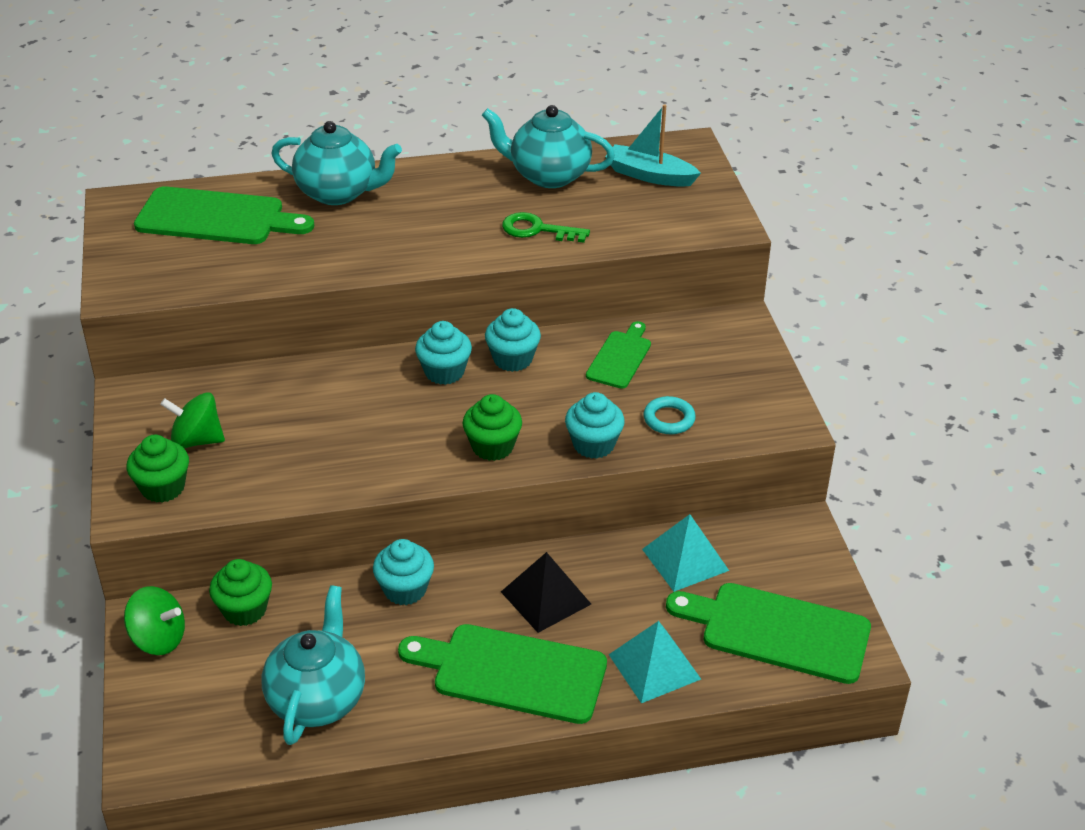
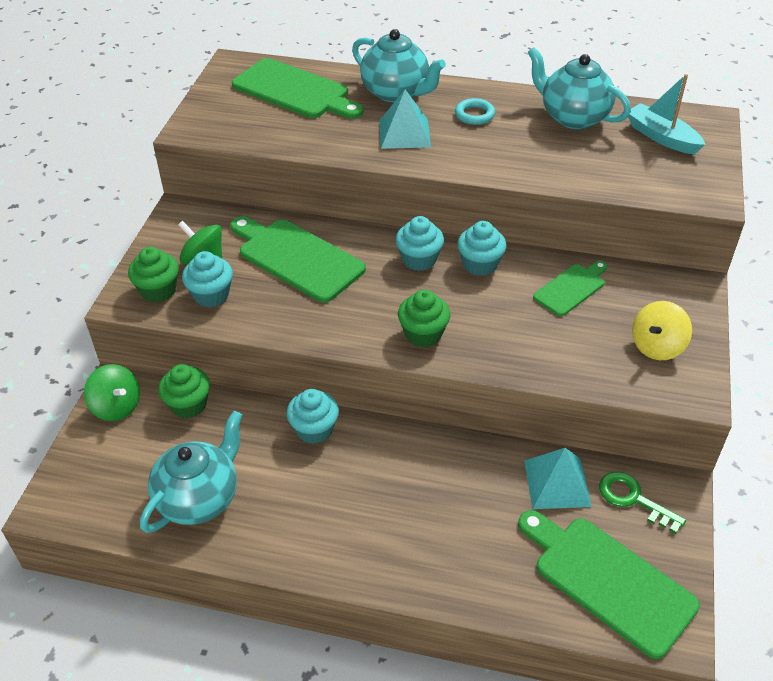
camera: 25 degrees right, 5 degrees up
(512, 672) = (359, 533): green cutting board -> green cutting board (297, 258)
(537, 230) = (538, 160): green key -> green key (633, 499)
(546, 597) = (421, 476): black pyramid -> none
(593, 444) = (508, 358): turquoise cupcake -> turquoise cupcake (211, 295)
(654, 666) = (481, 572): turquoise pyramid -> turquoise pyramid (404, 133)
(669, 419) = (586, 355): turquoise ring -> turquoise ring (474, 115)
(732, 390) = (657, 346): none -> yellow spinning top

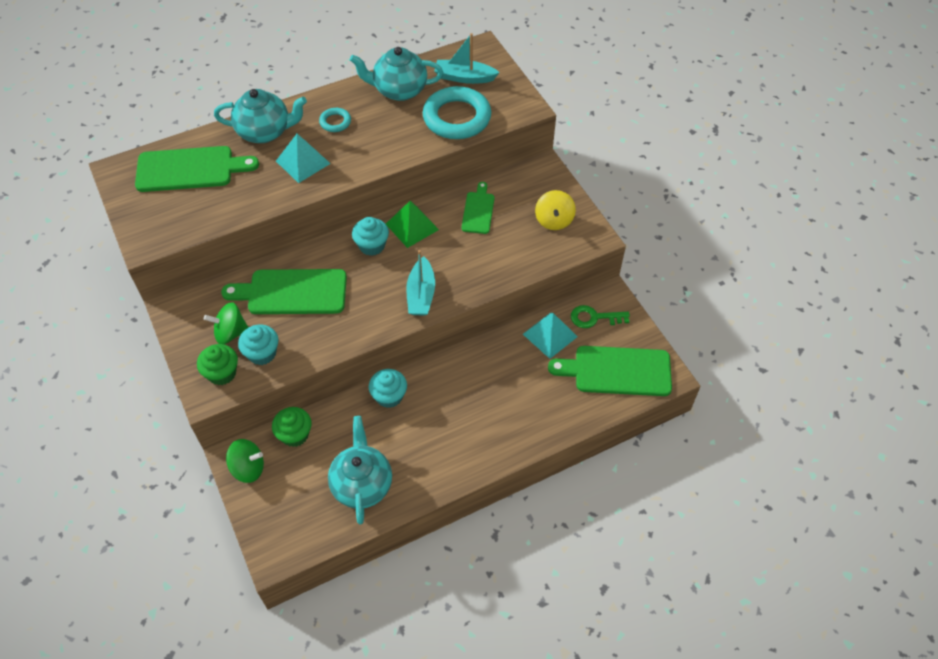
camera: 40 degrees left, 10 degrees up
(423, 334) = (421, 294): green cupcake -> turquoise boat
(480, 264) = (412, 226): turquoise cupcake -> green pyramid
(613, 169) = (457, 118): none -> turquoise ring

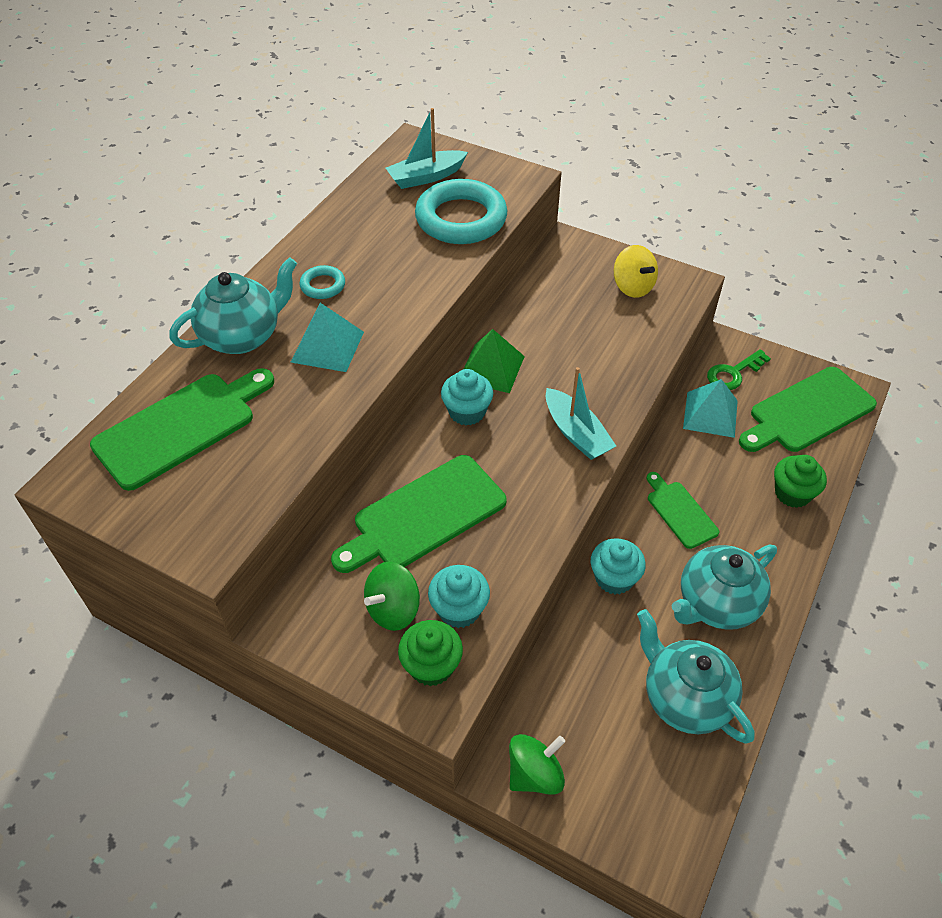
camera: 35 degrees left, 5 degrees down
(295, 434) = (551, 693): green cupcake -> green cupcake (792, 493)
(399, 90) = (365, 220): turquoise teapot -> turquoise teapot (716, 604)
(478, 211) = (546, 316): green cutting board -> green cutting board (680, 512)

